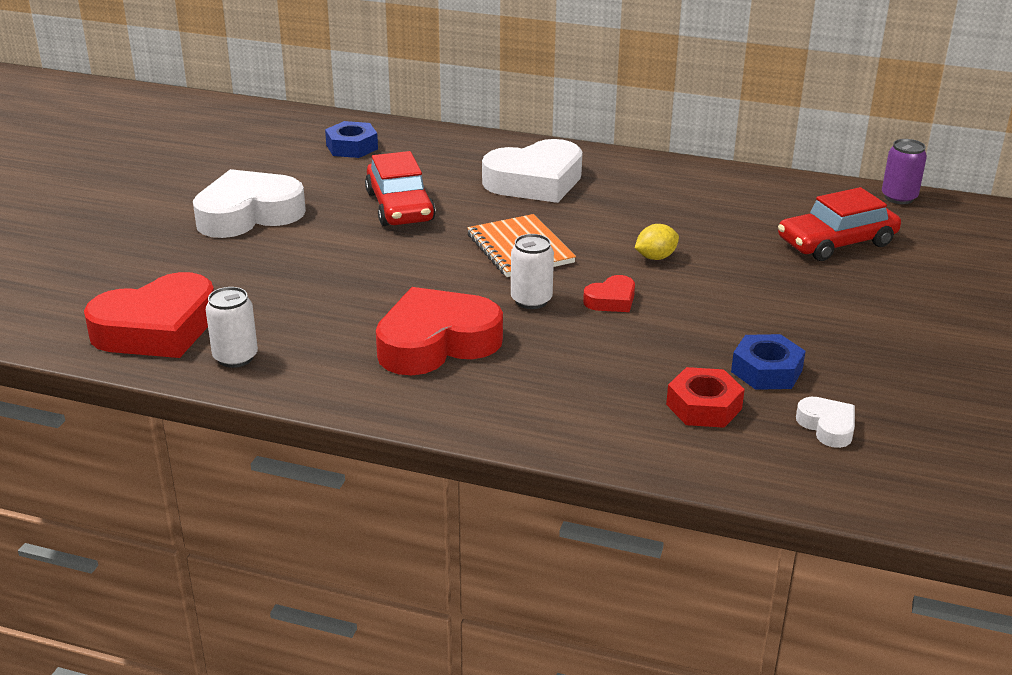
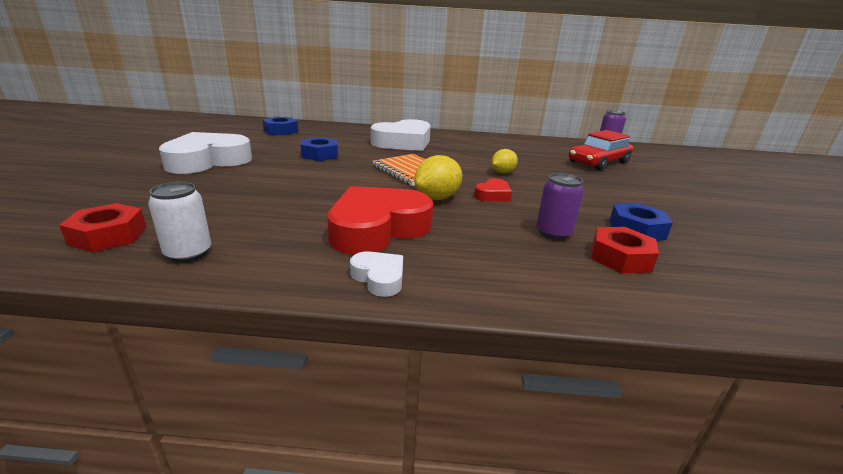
camera: 15 degrees left, 5 degrees down
(157, 329) = (108, 235): red heart -> red nut
(400, 206) = (320, 155): red car -> blue nut
(531, 300) = (437, 198): white can -> yellow lemon
(648, 366) = (553, 233): none -> purple can
(827, 426) = (722, 264): white heart -> white heart (379, 278)

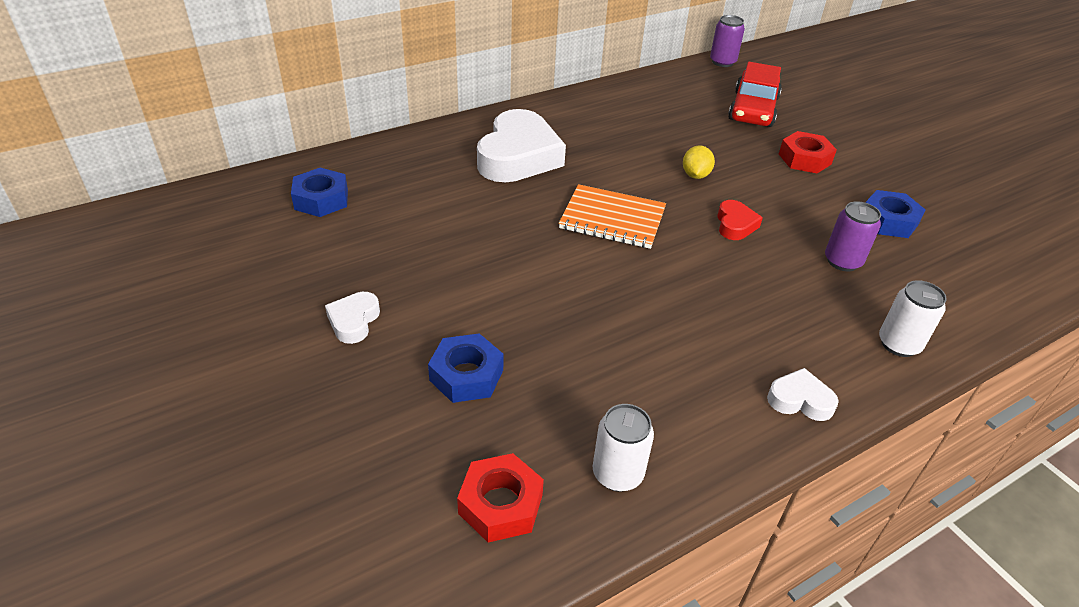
camera: 35 degrees left, 15 degrees up
(208, 161) = (354, 321): white heart -> white heart, size x0.46
(320, 155) = (465, 234): blue nut -> blue nut (466, 375)
(377, 229) = (714, 338): red heart -> none
(437, 198) = (697, 257): yellow lemon -> none
(528, 287) = (899, 344): none -> white can
(620, 257) = (914, 269): red nut -> red nut (804, 159)

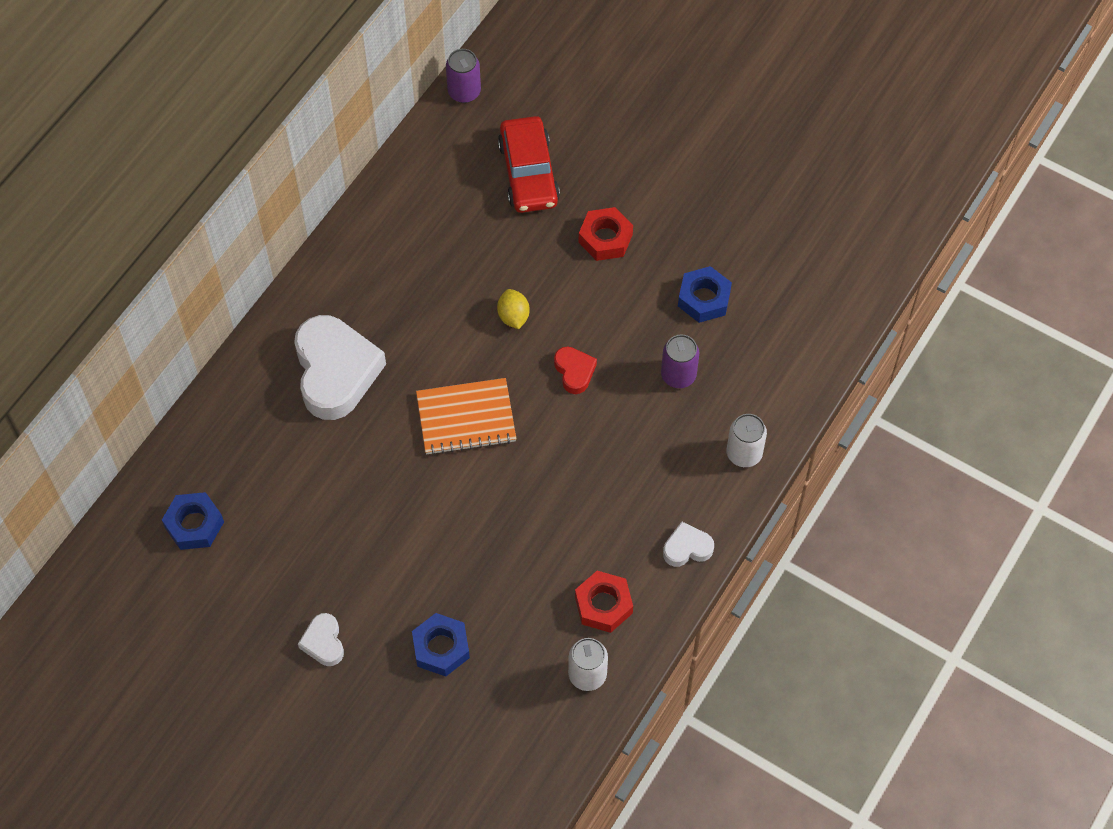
camera: 25 degrees left, 20 degrees up
(500, 504) = (524, 736): red nut -> red nut (603, 605)

